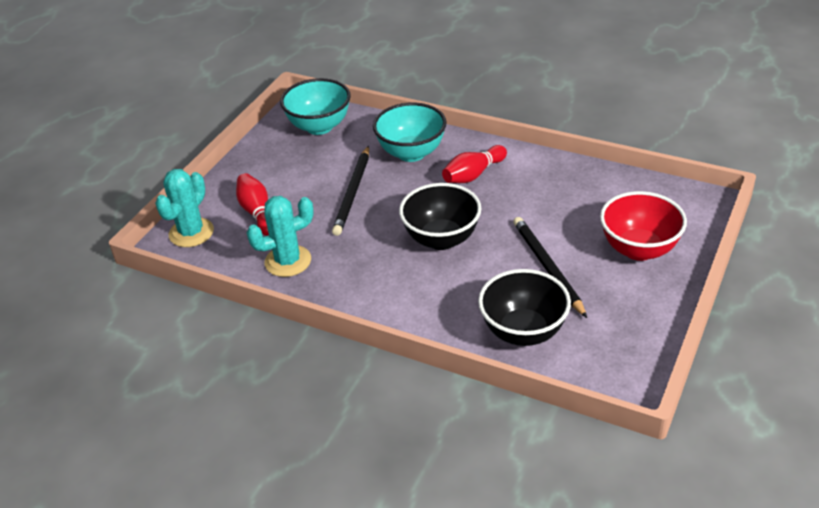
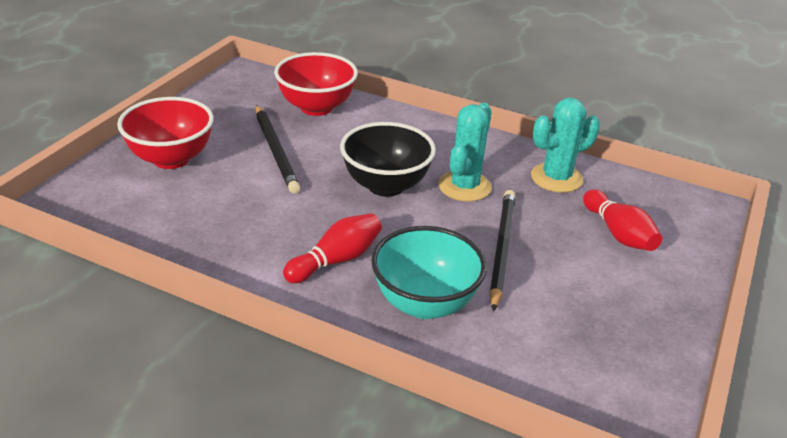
camera: 175 degrees right, 5 degrees down
(191, 233) = (688, 216): turquoise cactus -> turquoise cactus (464, 186)
(319, 126) = (587, 371): turquoise bowl -> none
(523, 332) = (316, 107): black bowl -> red bowl

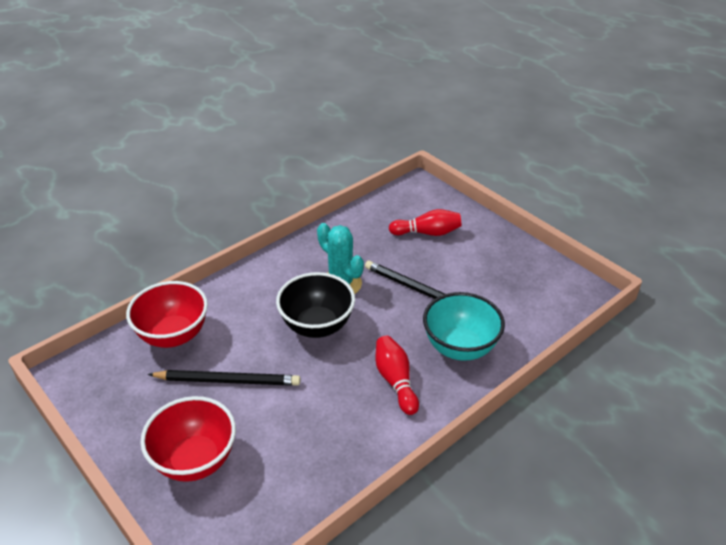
camera: 65 degrees left, 5 degrees up
(556, 178) = (355, 236): turquoise cactus -> none

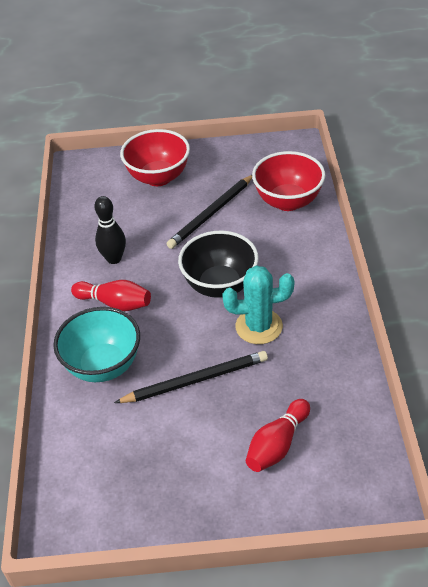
camera: 130 degrees right, 5 degrees up
(345, 417) = (114, 259): none -> black bowling pin

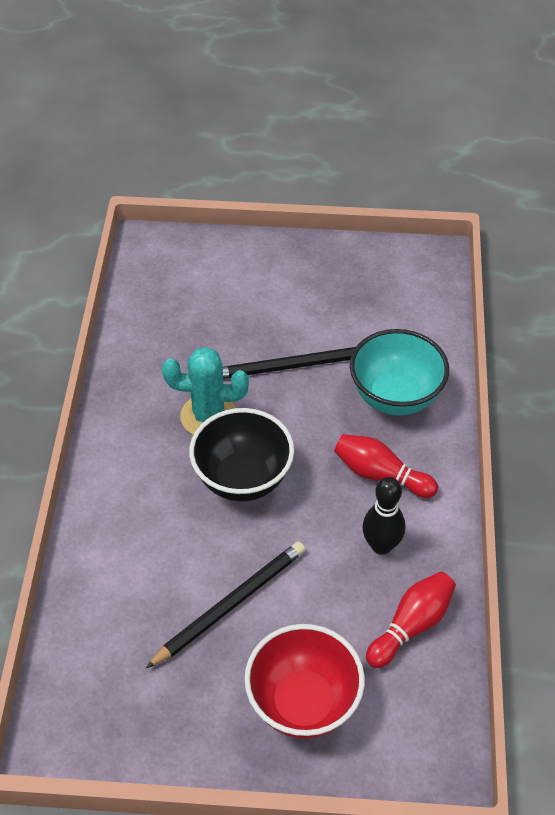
camera: 175 degrees left, 5 degrees up
(277, 444) = (223, 295): red bowling pin -> red bowling pin (411, 626)
(288, 201) = (109, 608): red bowl -> none

